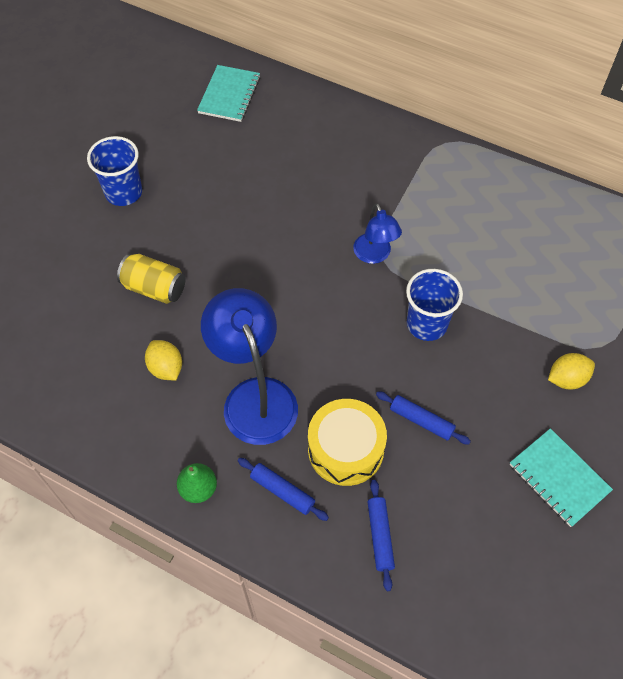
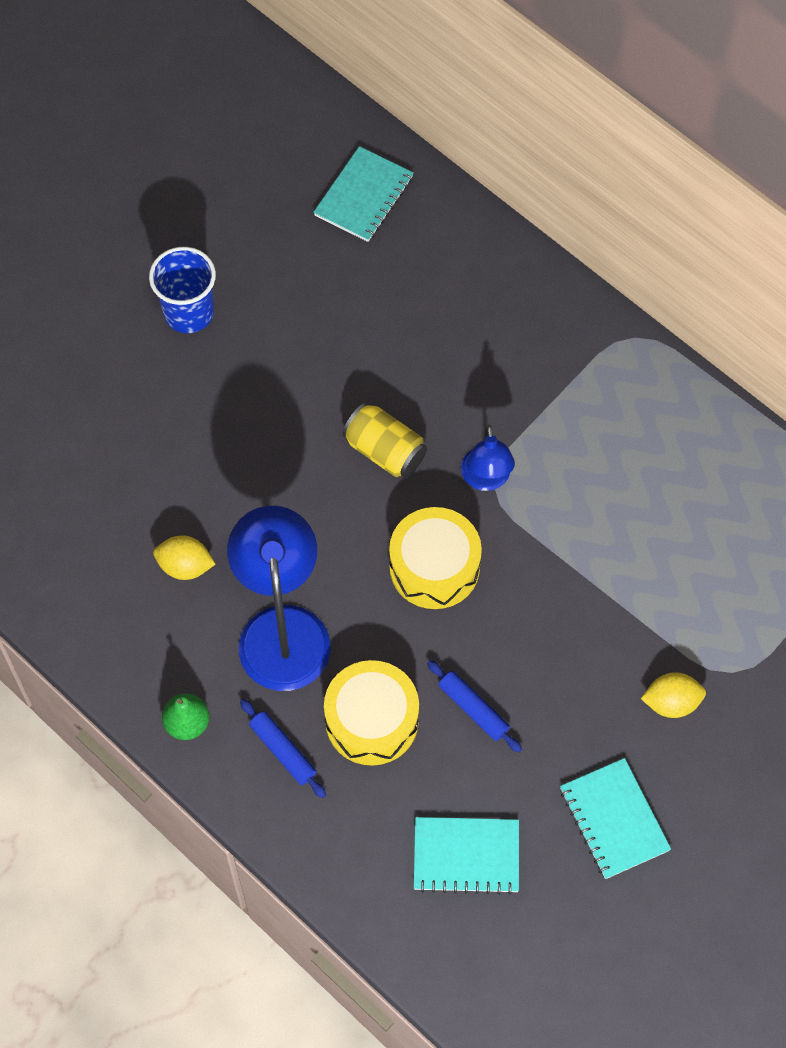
camera: 15 degrees right, 5 degrees up
(154, 288) = (196, 457): yellow can -> yellow can (385, 451)
(166, 368) = (185, 566): yellow lemon -> yellow lemon turned 60 degrees counterclockwise
(357, 324) = (434, 567): none -> yellow drum
(380, 536) = (380, 831): blue rolling pin -> none
(426, 324) = (521, 588): blue cup -> none
(455, 538) = (466, 856): none -> turquoise notebook

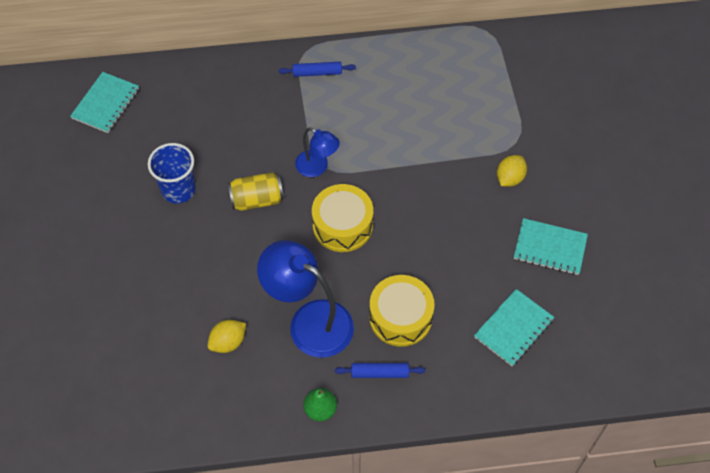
camera: 50 degrees left, 5 degrees down
(189, 313) = (83, 231): blue cup -> blue cup (178, 189)
(364, 196) = (106, 104): turquoise notebook -> turquoise notebook turned 45 degrees clockwise
(473, 709) = (436, 266): blue rolling pin -> blue rolling pin (317, 73)

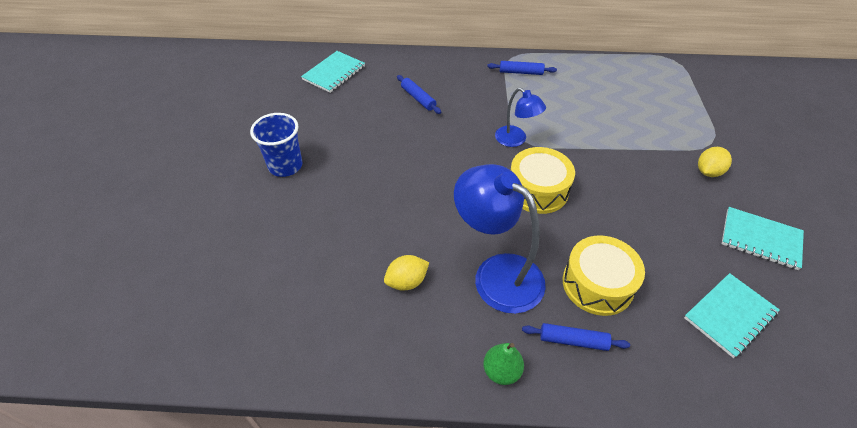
camera: 10 degrees right, 10 degrees down
(178, 189) = (382, 141): blue cup -> blue cup (285, 166)
(207, 126) = (418, 98): none -> blue rolling pin
(257, 199) = (455, 158): yellow can -> none

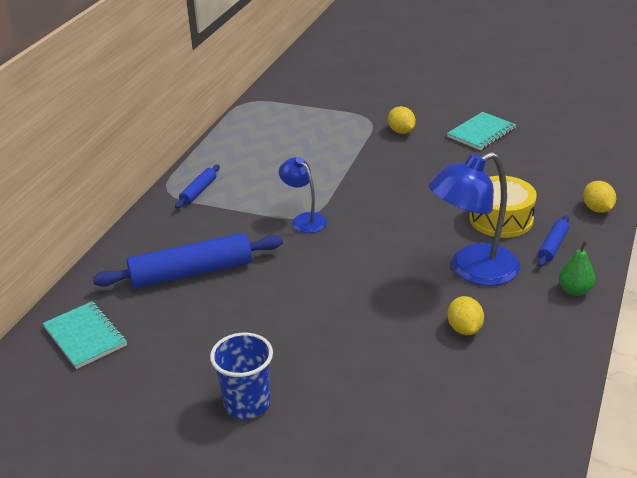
camera: 70 degrees left, 15 degrees down
(418, 98) = (191, 272): blue rolling pin -> blue rolling pin, size x2.04
(515, 140) = (304, 219): blue lamp -> blue lamp turned 105 degrees counterclockwise
(537, 190) = (380, 223): yellow drum -> none
(675, 381) = (597, 209): none -> yellow lemon
(730, 316) = (547, 169): turquoise notebook -> none

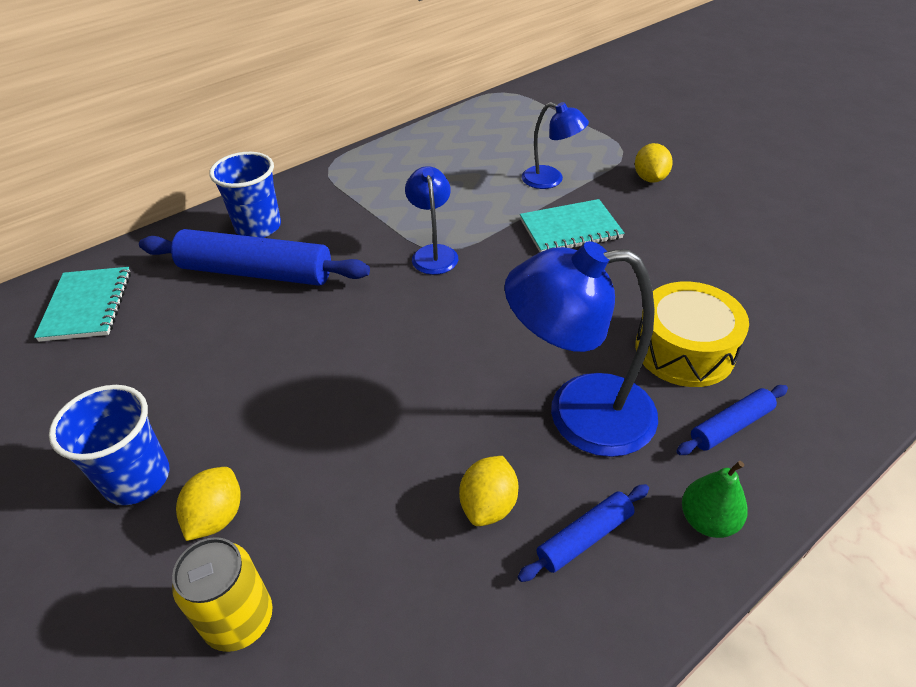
camera: 30 degrees right, 10 degrees up
(159, 246) = (258, 227): none -> blue cup
(198, 191) = (358, 178): blue rolling pin -> blue rolling pin (585, 537)
(338, 151) = (551, 180): none -> blue lamp
(384, 431) = (239, 619): none -> yellow can
(481, 133) = (757, 213): turquoise notebook -> turquoise notebook (570, 229)
(597, 209) = (851, 393): yellow lemon -> yellow lemon (216, 517)

